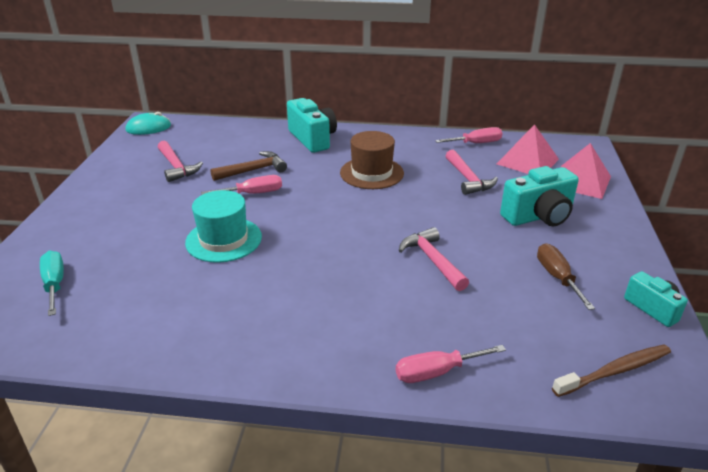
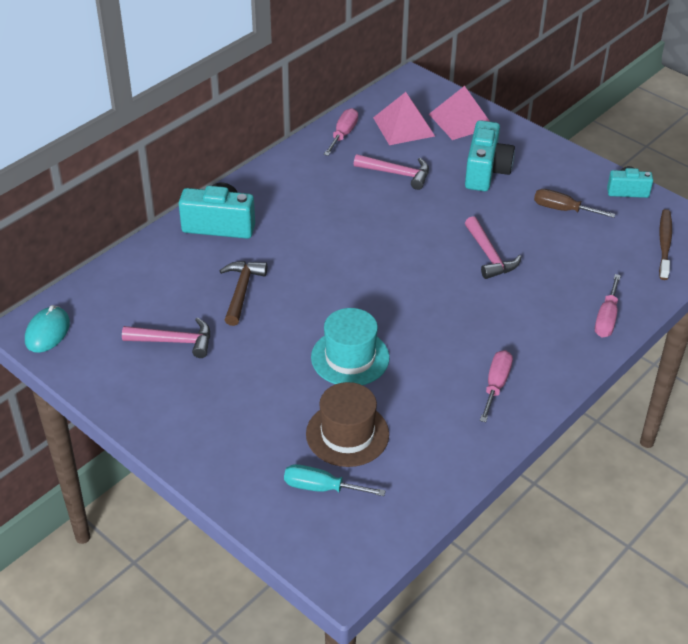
camera: 55 degrees left, 10 degrees up
(253, 193) = (287, 309): pink screwdriver -> pink screwdriver (496, 385)
(371, 173) = (328, 221): brown hat -> brown hat (347, 434)
(432, 260) = (489, 256): pink hammer -> pink hammer turned 120 degrees counterclockwise

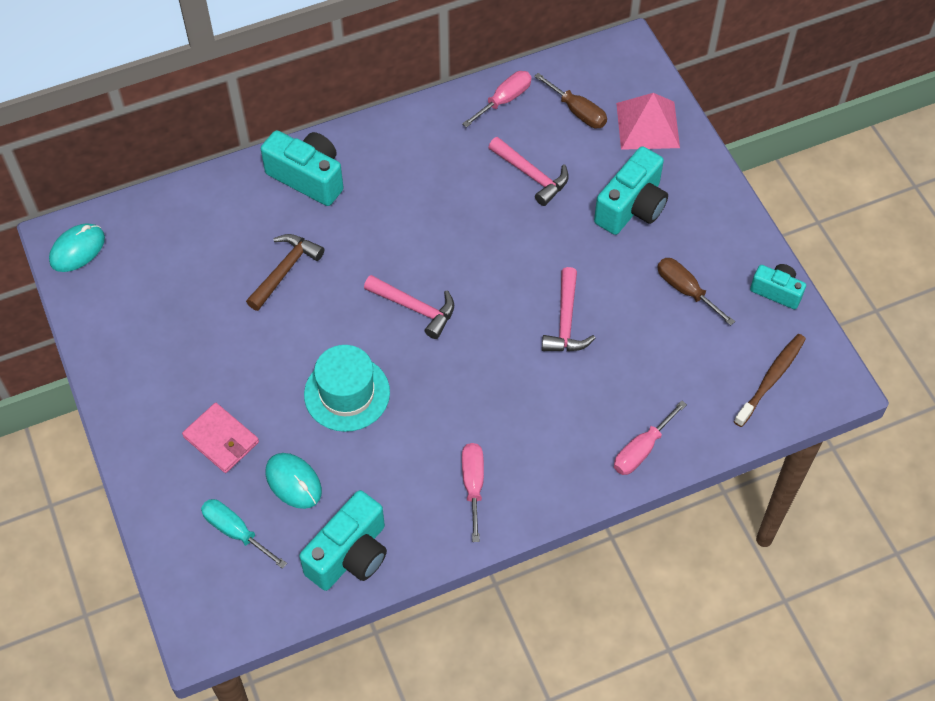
camera: 25 degrees right, 15 degrees up
(175, 341) = (189, 307): pink hammer -> pink hammer (415, 308)
(264, 425) = (221, 439): none -> pink wallet
(347, 434) = (293, 482): brown hat -> turquoise mouse
(404, 126) = (577, 112): pink pyramid -> brown screwdriver
(430, 469) = (350, 554): none -> turquoise camera
(496, 385) = (473, 485): pink screwdriver -> pink screwdriver turned 45 degrees counterclockwise

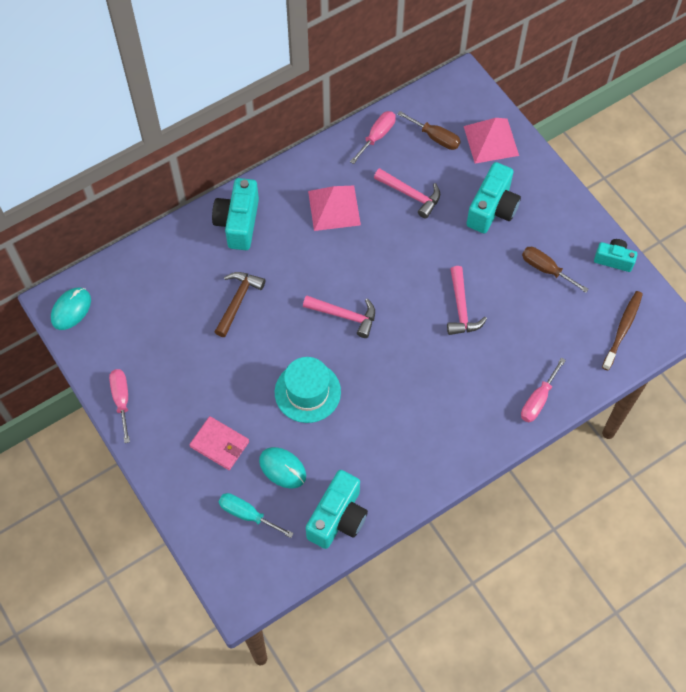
camera: 10 degrees left, 5 degrees up
(308, 177) = (238, 223): turquoise camera -> turquoise camera turned 105 degrees counterclockwise
(431, 177) = (334, 208): none -> pink pyramid
(473, 485) = (418, 448): pink screwdriver -> pink screwdriver (122, 400)

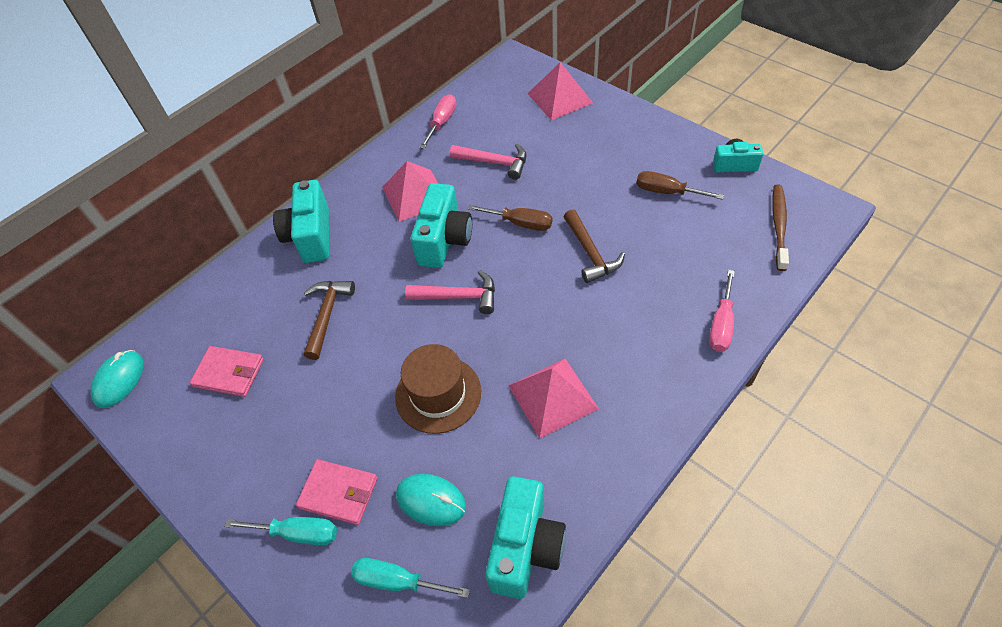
camera: 10 degrees left, 10 degrees down
(122, 400) = (196, 473): pink screwdriver -> none
(155, 328) = (229, 373): none -> pink wallet
(186, 464) = (298, 533): none -> turquoise screwdriver
(307, 392) = (438, 394): turquoise hat -> brown hat
(391, 419) = (552, 397): none -> pink pyramid
(435, 137) = (502, 109): brown screwdriver -> brown screwdriver (520, 223)
(461, 308) = (590, 253): pink hammer -> brown hammer
(492, 209) = (585, 153): turquoise camera -> turquoise camera (444, 240)

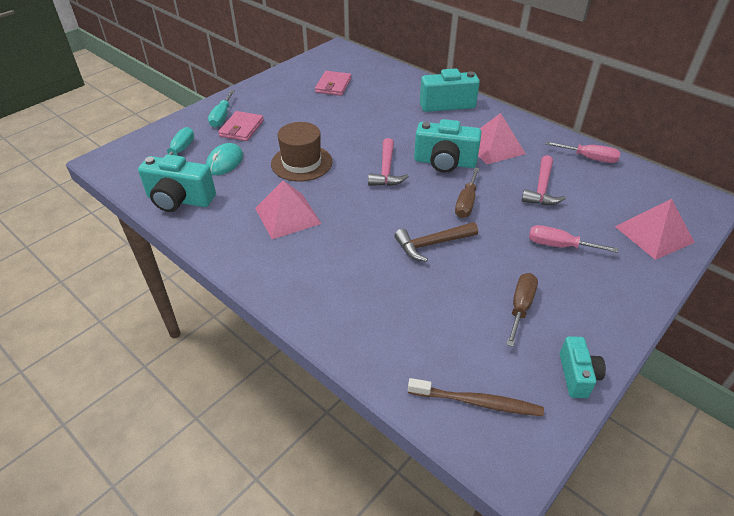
camera: 85 degrees right, 10 degrees down
(119, 380) = (335, 54): turquoise mouse -> none
(327, 315) = (374, 115): brown hammer -> none
(721, 324) = (342, 327): pink screwdriver -> pink screwdriver (559, 245)

